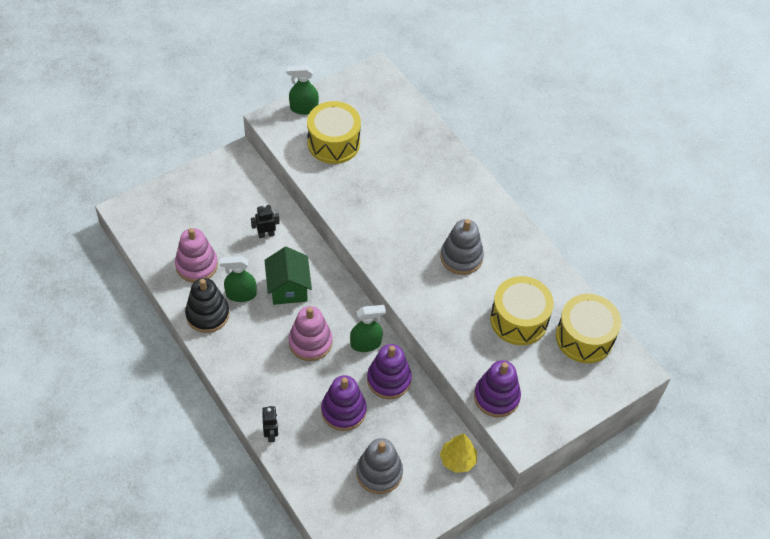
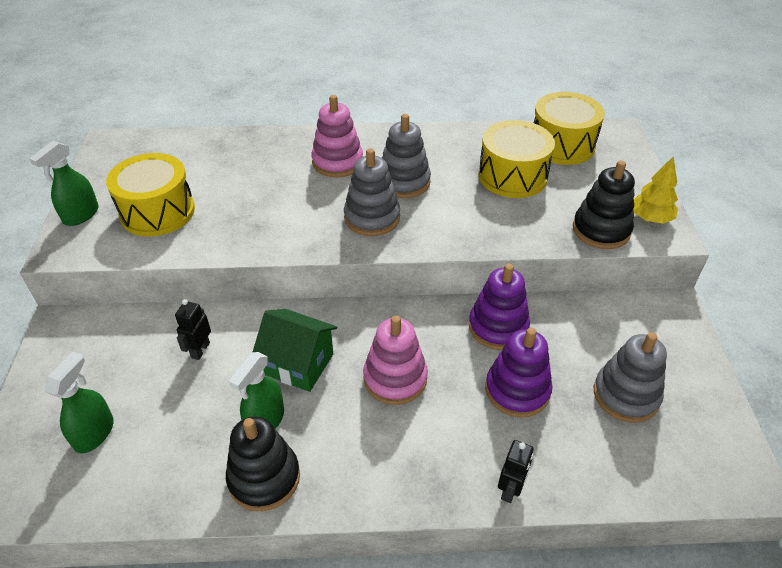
camera: 55 degrees left, 10 degrees down
(196, 265) = (173, 452): pink stacking toy -> pink stacking toy (337, 162)
(271, 434) = (510, 490): black robot -> black robot turned 90 degrees clockwise
(366, 344) = (435, 325): green spray bottle -> green spray bottle (94, 433)
(411, 257) = (372, 218): none -> grey stacking toy
(457, 460) = (638, 315): yellow tree -> yellow tree (650, 218)
(496, 397) = (601, 230): purple stacking toy -> black stacking toy

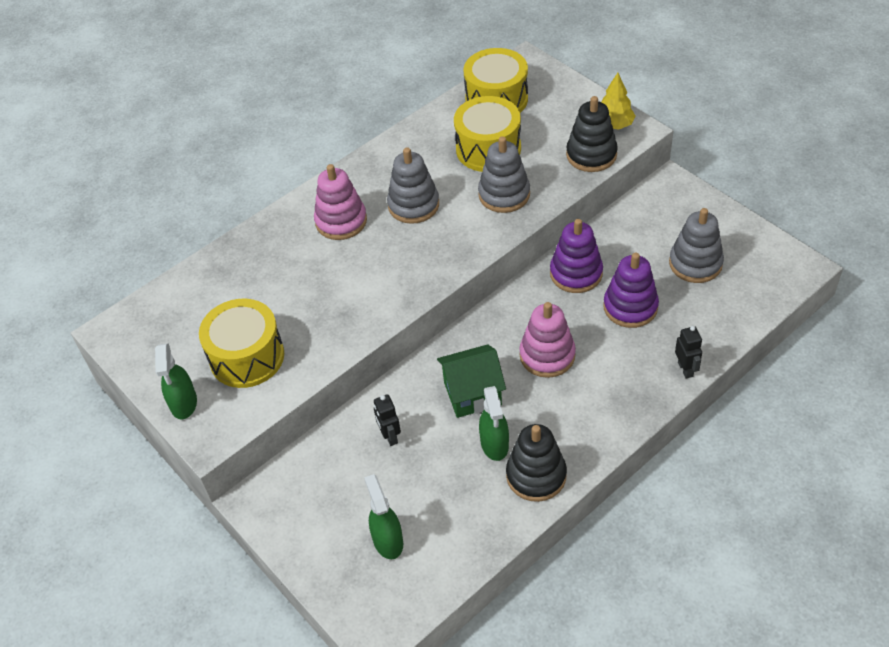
camera: 35 degrees left, 5 degrees up
(372, 218) = (424, 249): grey stacking toy -> grey stacking toy (504, 194)

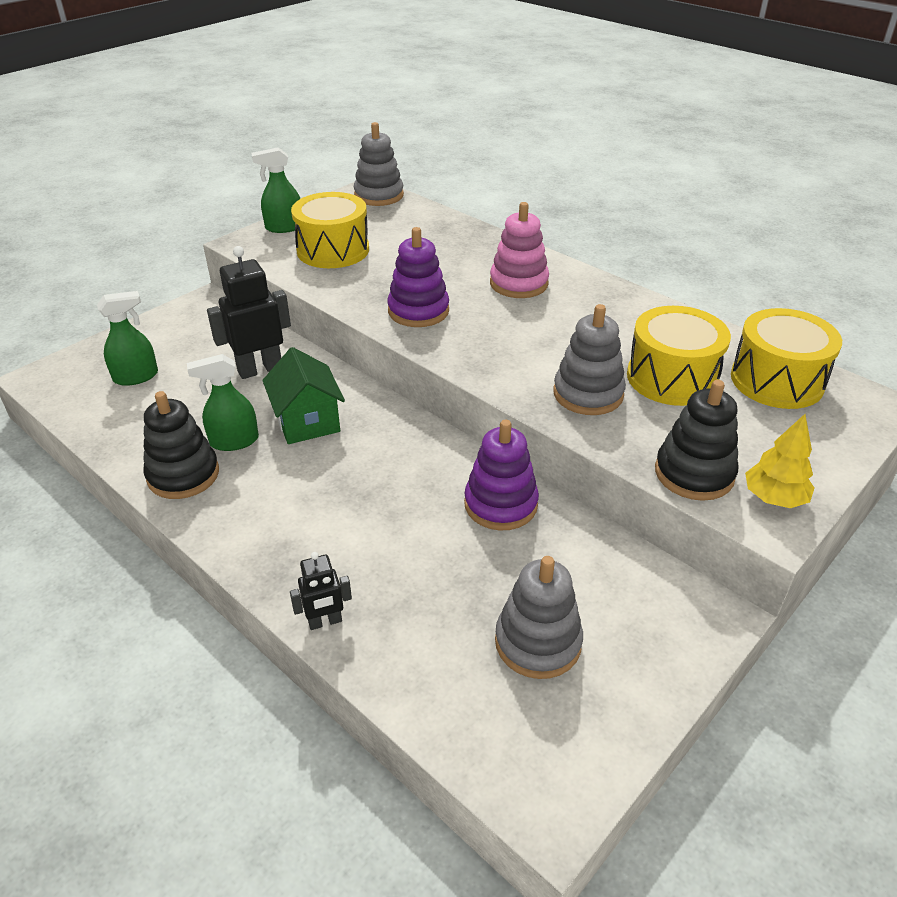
camera: 80 degrees right, 10 degrees down
(390, 436) = (260, 369): black robot -> black robot, size x1.82
(413, 205) = (553, 327): grey stacking toy -> grey stacking toy (379, 195)
(547, 355) = (359, 480): pink stacking toy -> none
(630, 307) = (442, 561): purple stacking toy -> purple stacking toy (418, 311)

